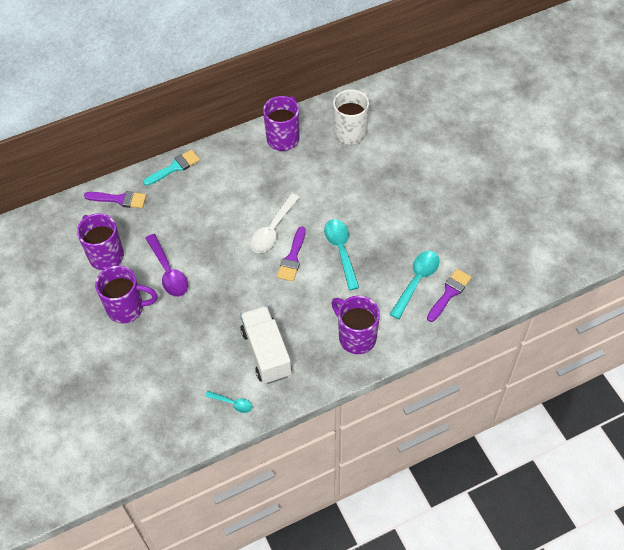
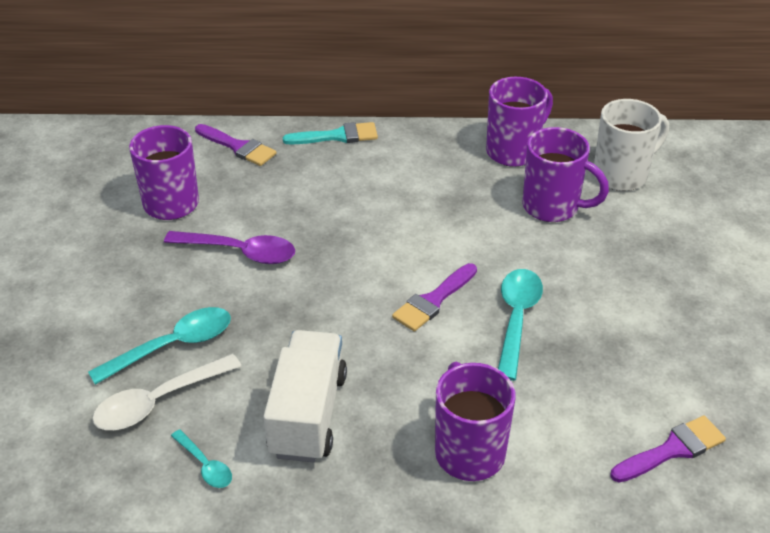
camera: 25 degrees right, 15 degrees down
(127, 308) = (150, 275): purple mug -> purple mug (552, 207)
(168, 272) = (240, 252): purple spoon -> purple spoon turned 75 degrees counterclockwise
(273, 230) = (426, 254): white spoon -> white spoon (158, 401)
(416, 281) = (621, 409): turquoise spoon -> turquoise spoon (173, 346)

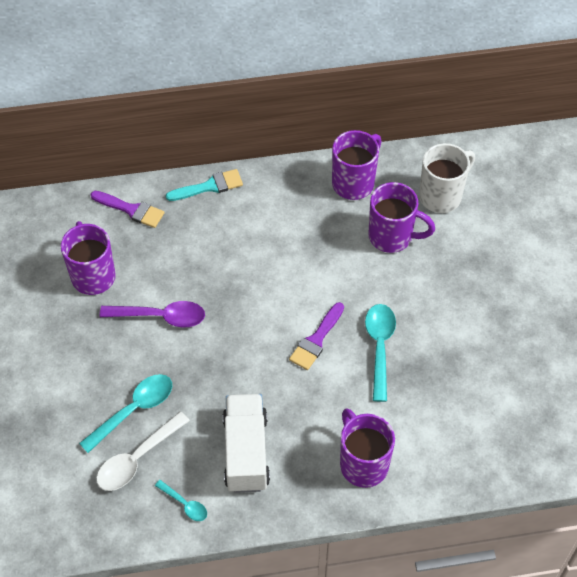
camera: 10 degrees left, 15 degrees up
(672, 450) = (499, 440): purple brush -> none

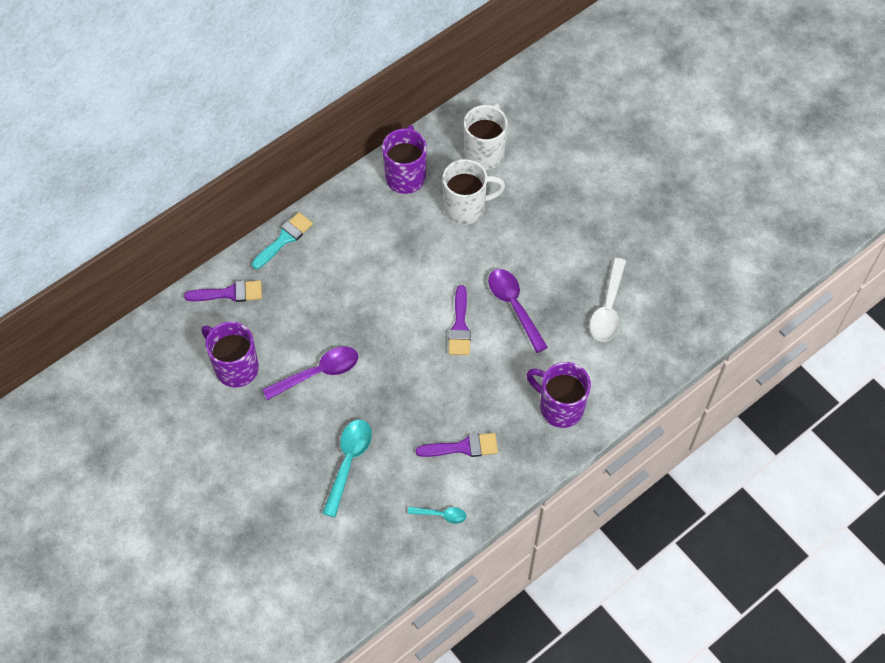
camera: 30 degrees left, 5 degrees up
(137, 459) = (378, 500): white spoon -> white spoon (608, 308)
(246, 452) = (463, 447): white truck -> purple brush
(379, 347) = (514, 306): turquoise spoon -> purple spoon
(392, 236) = (466, 208): purple mug -> white mug

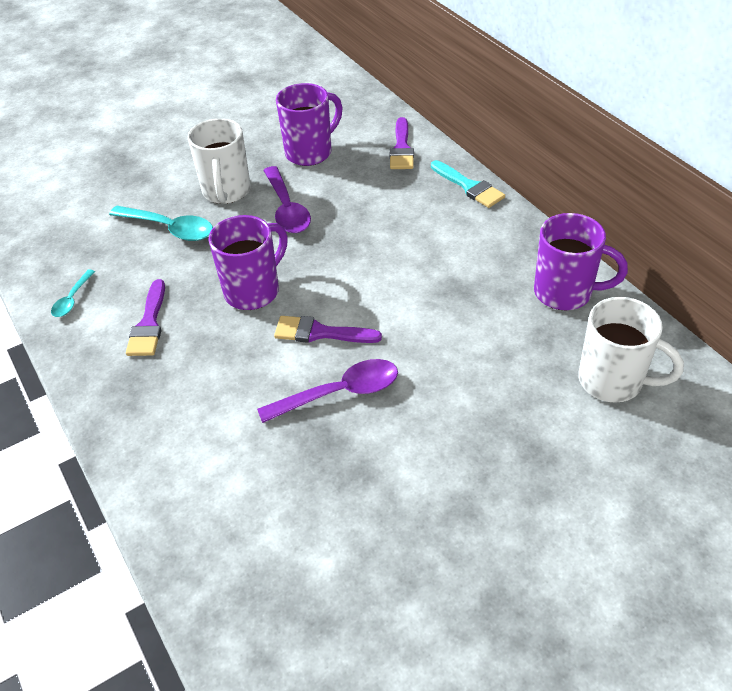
camera: 100 degrees right, 15 degrees down
(466, 208) = (511, 352): white mug -> white mug (226, 192)
(559, 407) = (167, 430): purple mug -> purple mug (253, 291)
(608, 308) = (313, 513): white spoon -> none

